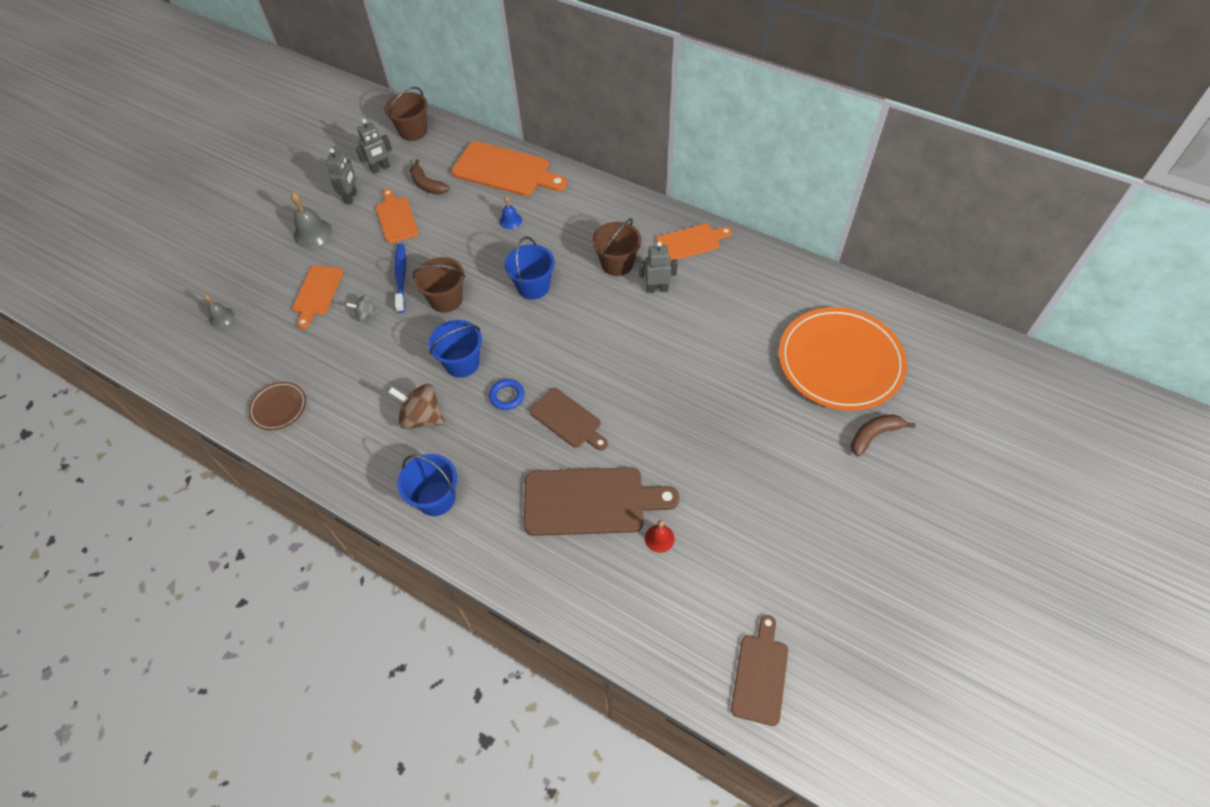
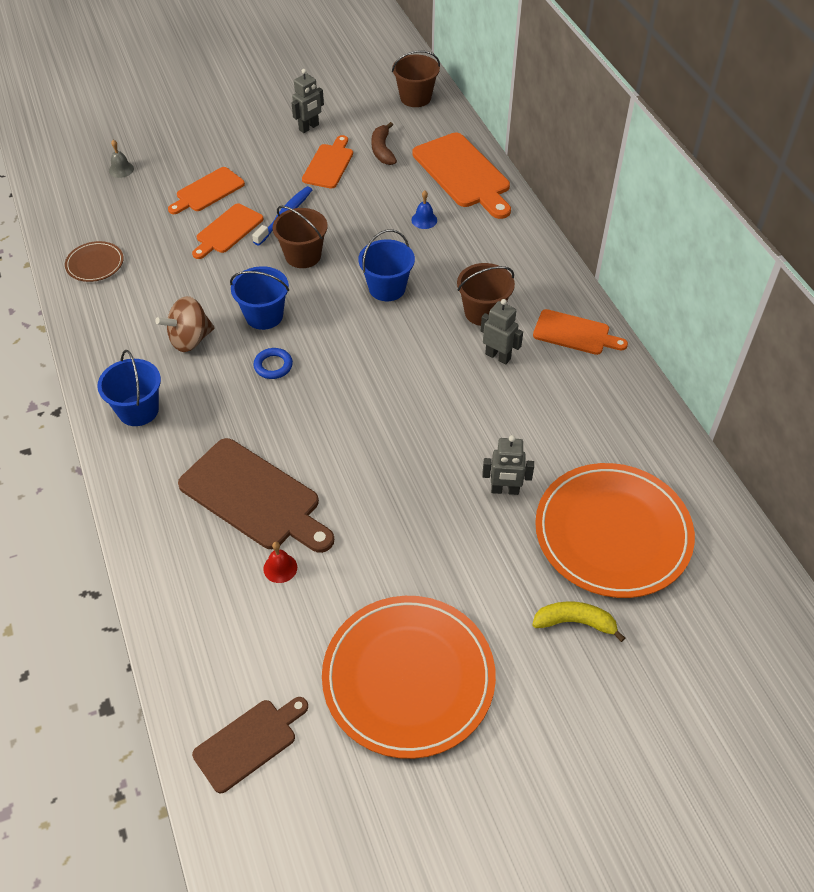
camera: 35 degrees right, 5 degrees down
(312, 233) = (251, 140): grey bell -> none
(366, 315) = (227, 230): grey spinning top -> orange cutting board
(380, 168) = (356, 116): grey robot -> grey robot (505, 490)
(422, 417) = (190, 339): brown spinning top -> brown spinning top turned 90 degrees counterclockwise
(567, 420) = (303, 418): brown cutting board -> none
(814, 548) = (408, 678): none -> orange plate
(874, 435) = (575, 622): brown banana -> yellow banana

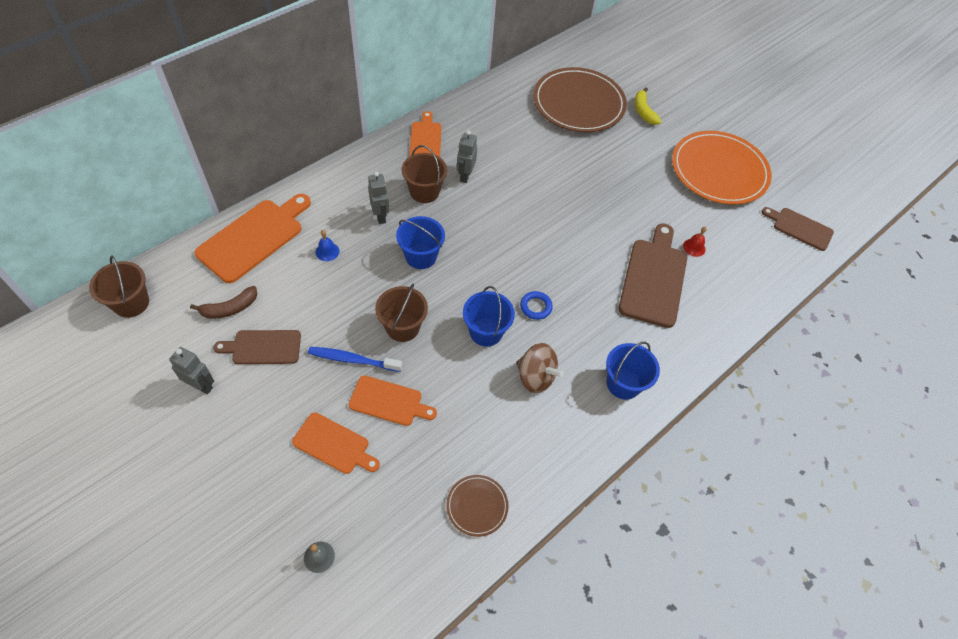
camera: 115 degrees left, 5 degrees up
(329, 164) = (263, 347): orange cutting board -> brown cutting board
(505, 490) = (575, 153): grey robot -> grey robot (380, 216)
(612, 533) = (578, 103): orange plate -> brown plate

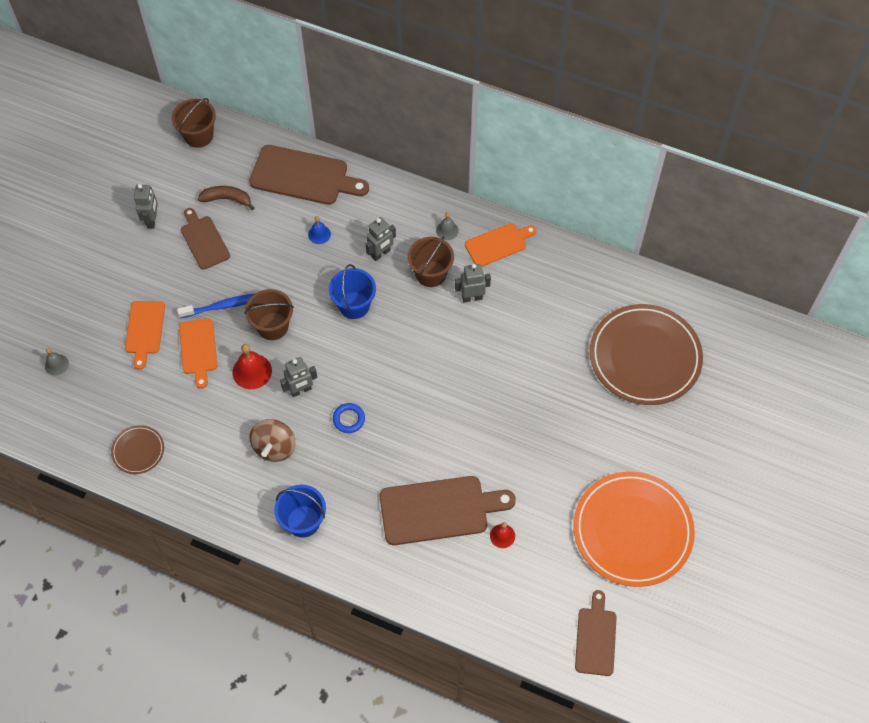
camera: 70 degrees right, 5 degrees up
(230, 308) = (227, 199): brown banana -> brown banana turned 150 degrees clockwise
(254, 238) = (303, 176): orange cutting board -> brown cutting board
(352, 360) = (223, 306): blue toothbrush -> blue toothbrush turned 90 degrees clockwise
(389, 164) = (447, 230): none -> grey bell
(442, 364) = (252, 371): none -> red bell
(486, 332) = (301, 390): blue bucket -> grey robot
(643, 111) = (677, 425): yellow banana -> none

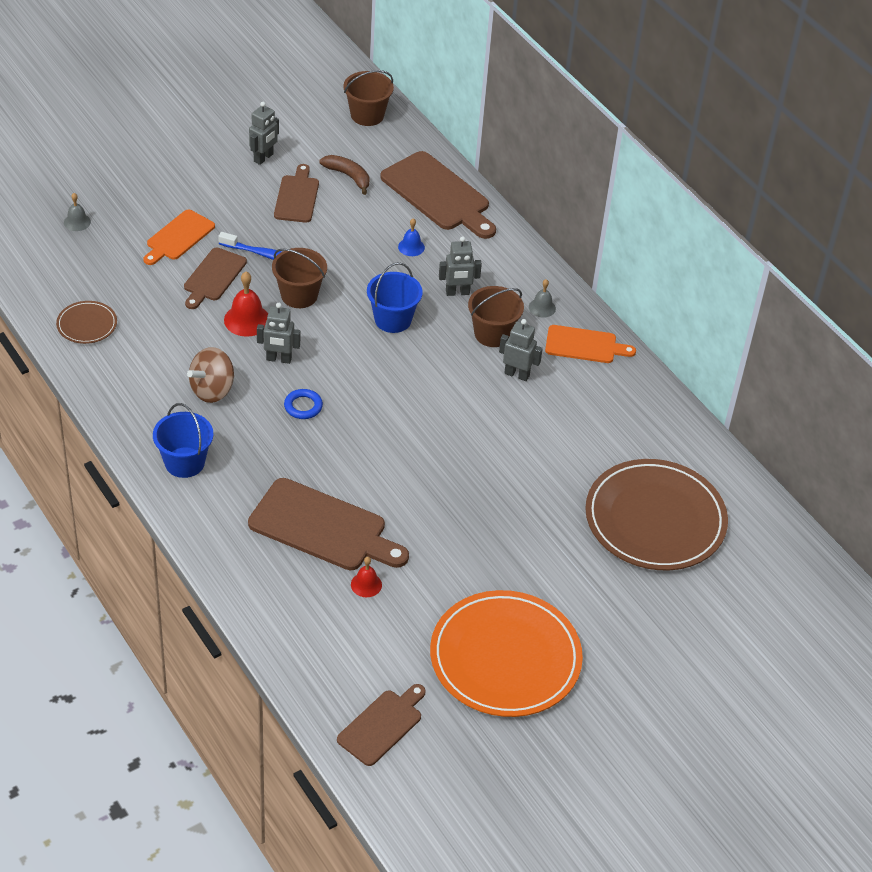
camera: 30 degrees right, 15 degrees down
(198, 349) = (213, 277): orange cutting board -> brown cutting board

